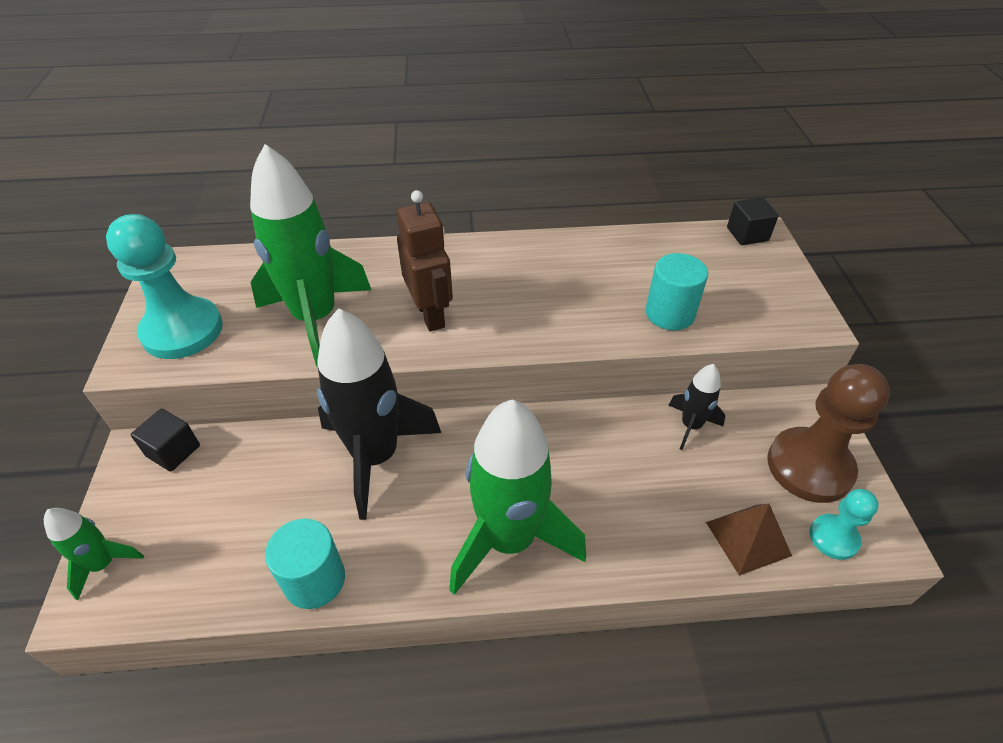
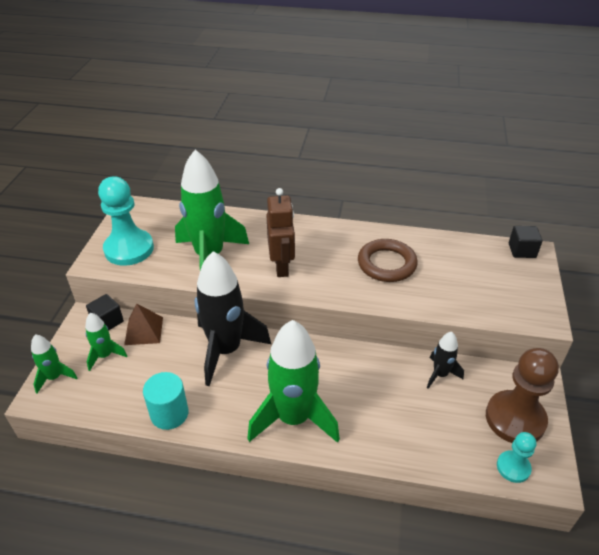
camera: 15 degrees right, 5 degrees down
(183, 508) = (105, 355): none -> green rocket
(579, 284) = (386, 264): none -> brown ring
(669, 314) = (442, 295): turquoise cylinder -> none
(747, 538) = (452, 454): brown pyramid -> brown pyramid (143, 330)

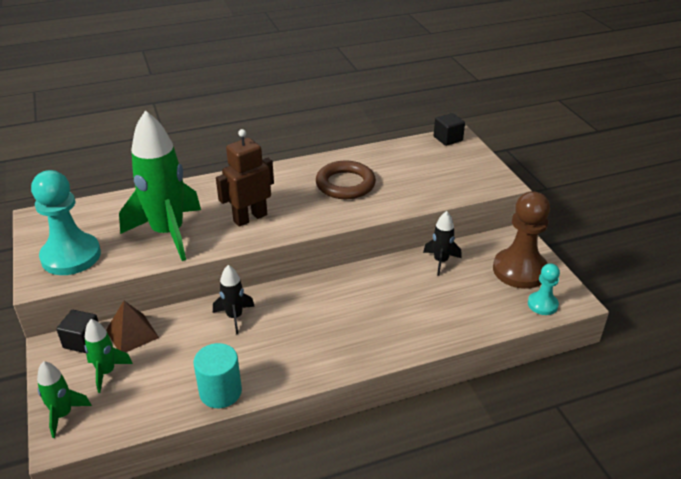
camera: 30 degrees left, 5 degrees down
(226, 350) = (234, 317): black rocket -> black rocket, size x0.48
(282, 266) = (250, 218): brown robot -> brown robot turned 90 degrees counterclockwise
(293, 418) = (343, 345): green rocket -> none

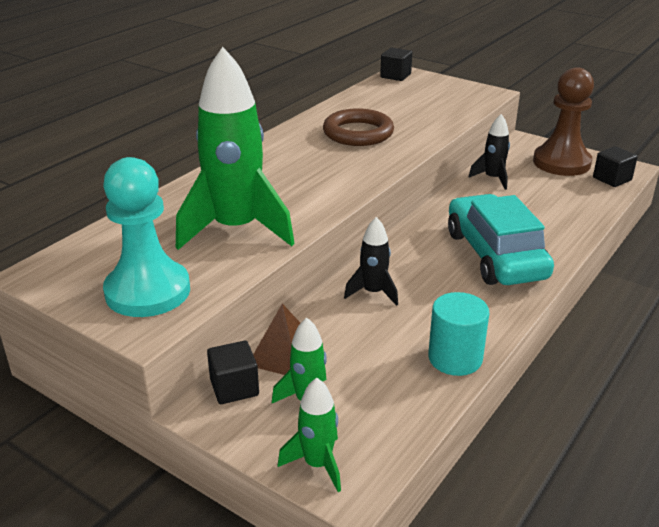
camera: 35 degrees left, 5 degrees down
(250, 218) = (306, 187): brown robot -> none
(352, 328) = (495, 255): none -> turquoise car
(542, 304) = (612, 179): turquoise pawn -> black cube

